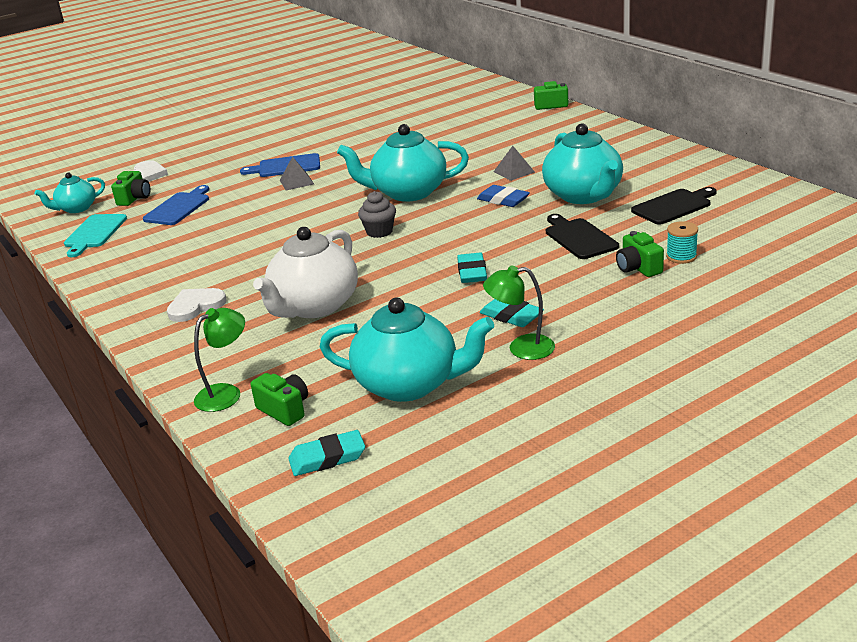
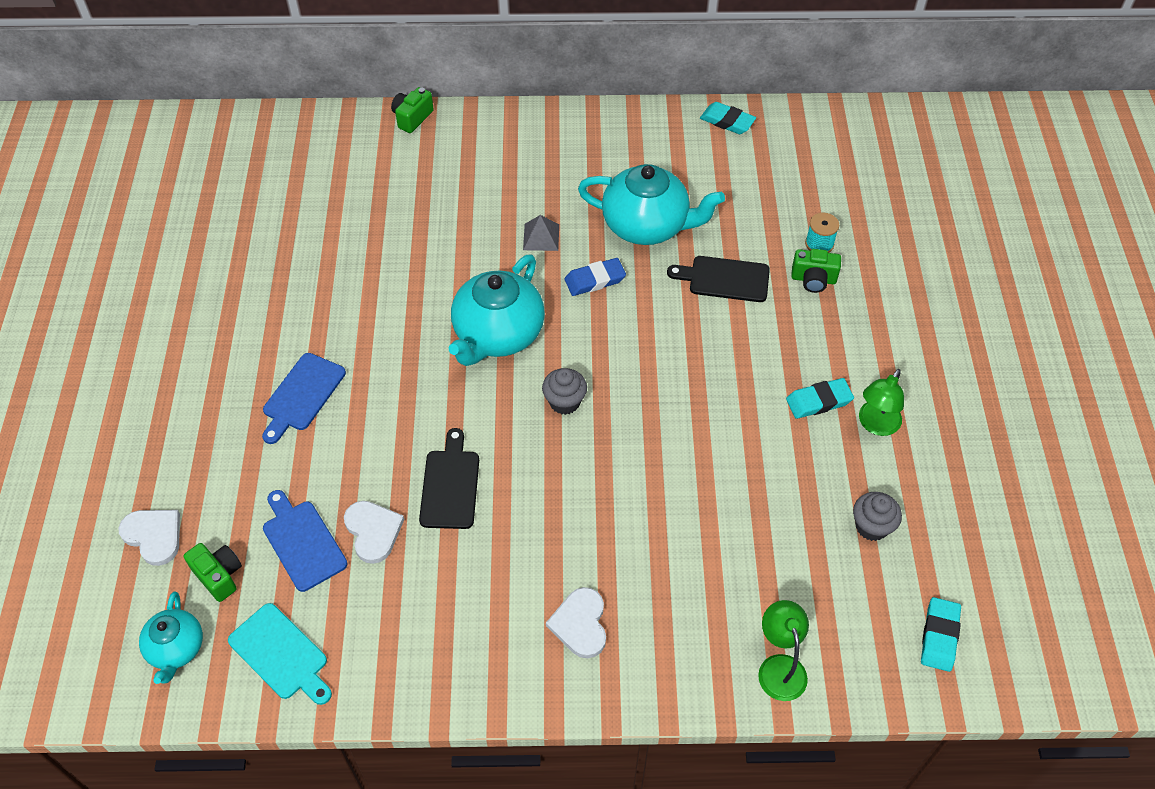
camera: 60 degrees left, 25 degrees up
(206, 221) = (373, 531): none -> white heart
(284, 410) = (843, 634): green camera -> none
(296, 182) = (359, 406): grey pyramid -> none
(314, 306) = (674, 527): white teapot -> none
(410, 384) = (871, 526): turquoise teapot -> grey cupcake
(472, 272) = (717, 382): turquoise eraser -> turquoise eraser (727, 121)
(674, 206) = (729, 189): black cutting board -> black cutting board (450, 485)

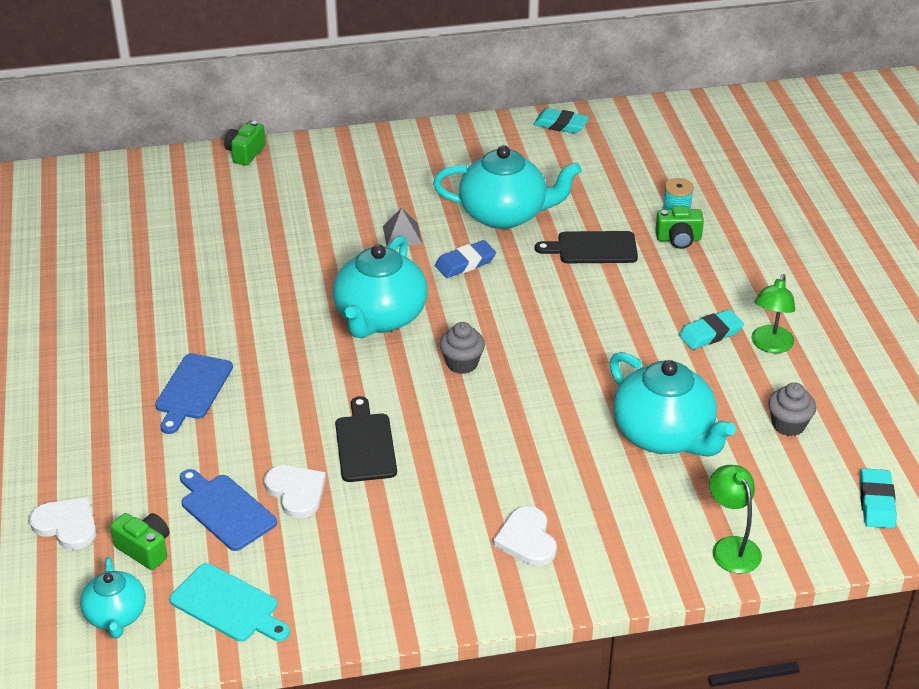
camera: 10 degrees left, 15 degrees down
(744, 520) = (664, 435): none -> turquoise teapot

